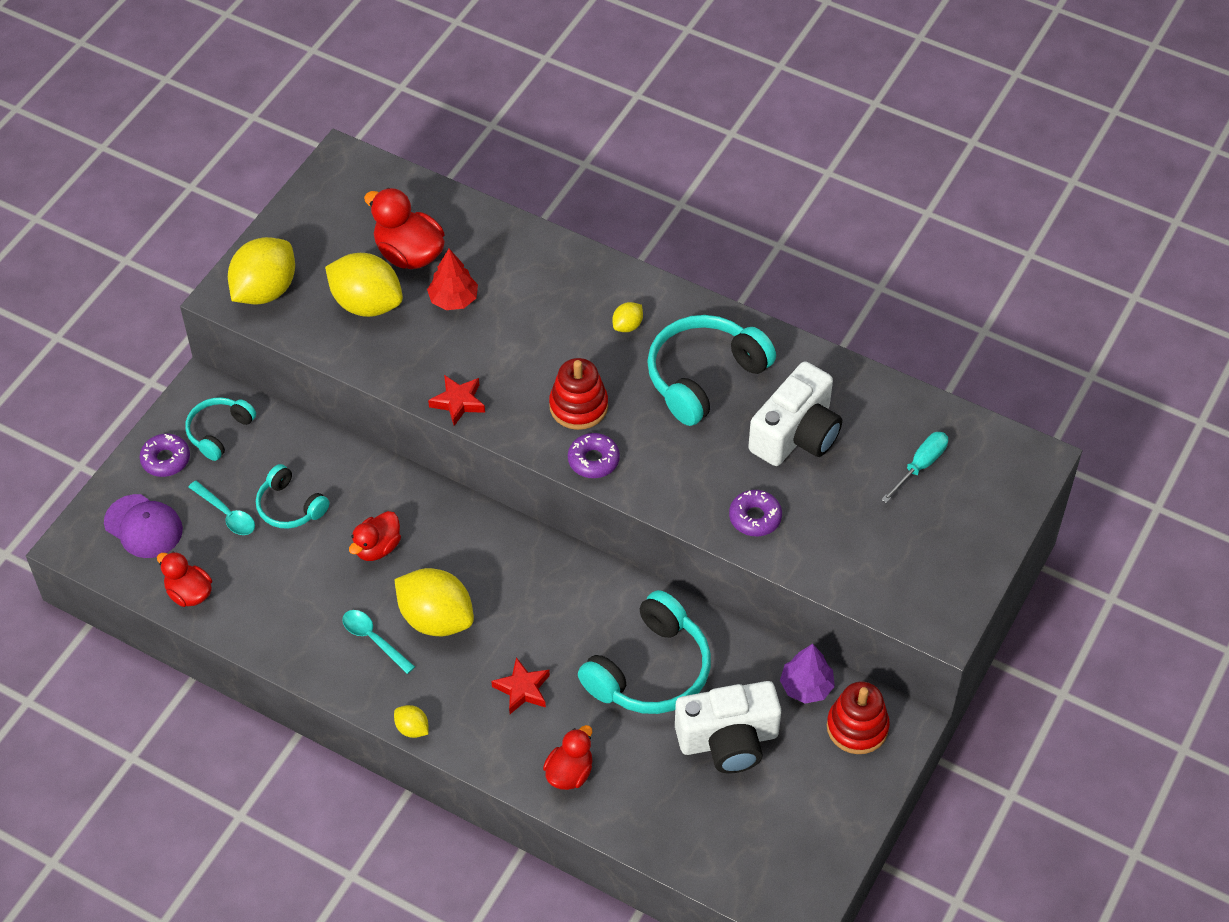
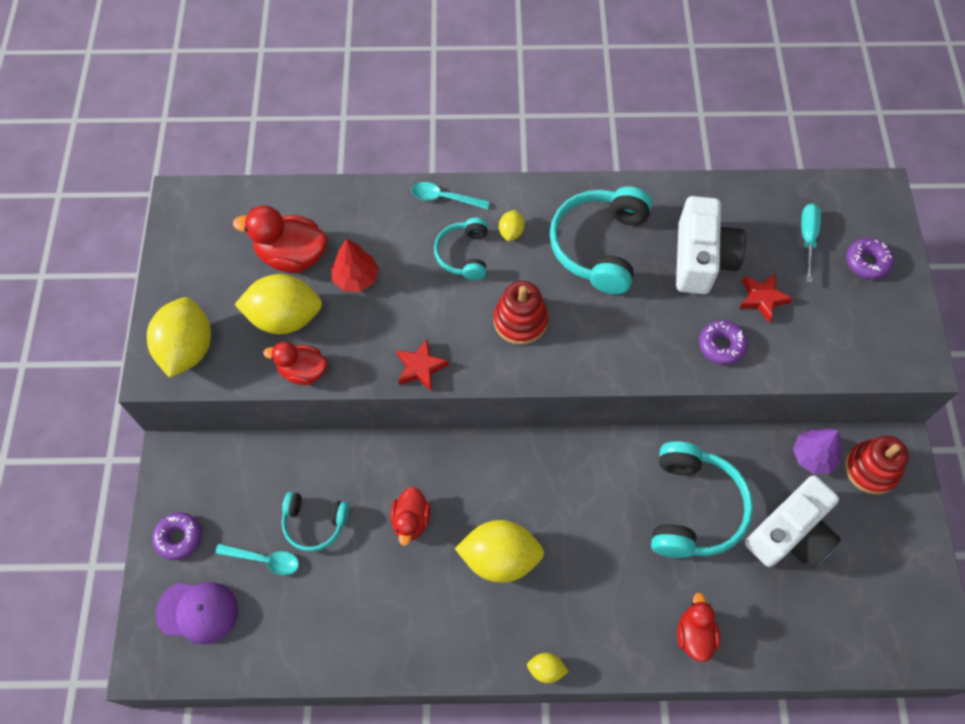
camera: 30 degrees left, 10 degrees up
(189, 593) = (277, 653): red duck -> red duck (303, 371)
(219, 432) = (211, 487): turquoise headphones -> turquoise headphones (464, 254)
(373, 639) = (461, 606): turquoise spoon -> turquoise spoon (444, 198)
(522, 689) = (609, 581): red star -> red star (762, 298)
(593, 460) = (564, 362): purple donut -> purple donut (867, 262)

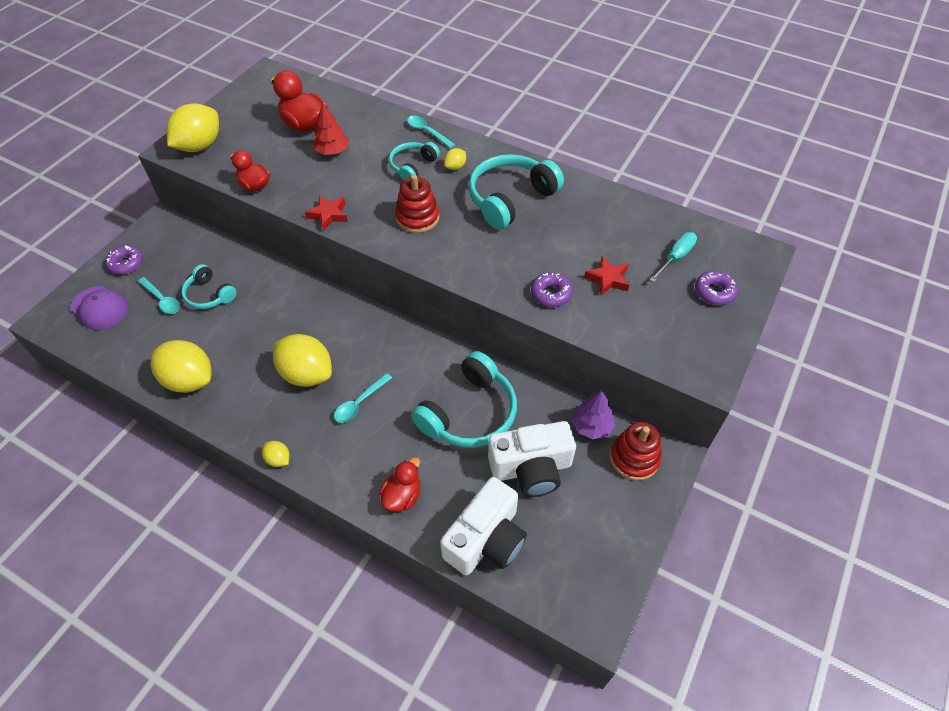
camera: 30 degrees right, 10 degrees down
(285, 318) = (270, 154): yellow lemon -> yellow lemon (189, 380)
(411, 521) = (269, 323): red duck -> none
(579, 560) = (359, 403): none -> turquoise spoon
(701, 259) = (580, 236): white camera -> white camera (486, 539)

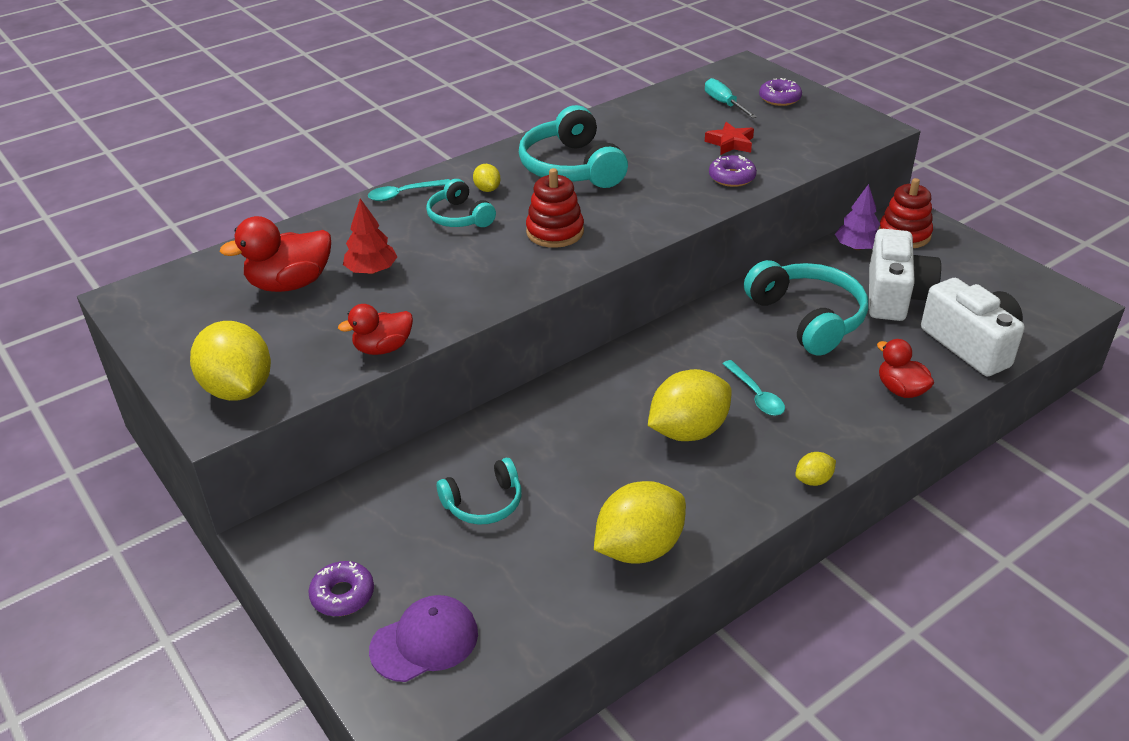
camera: 65 degrees left, 15 degrees down
(162, 300) = (459, 558): turquoise spoon -> none
(328, 215) = (497, 295): red star -> none

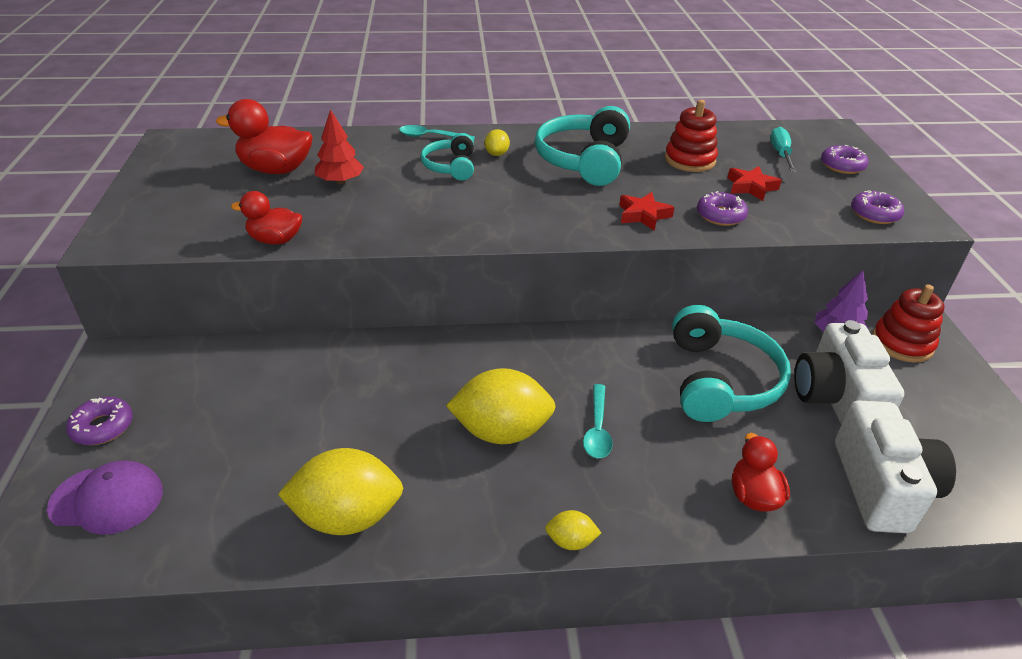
camera: 30 degrees right, 0 degrees up
(238, 389) = (149, 228): yellow lemon -> none
(484, 503) = (276, 408): turquoise headphones -> none
(555, 232) = (511, 204): red stacking toy -> red stacking toy (689, 160)
(673, 200) = (643, 215): none -> red star
(839, 134) = (874, 214): none -> purple donut
(895, 296) = (836, 398): white camera -> white camera turned 135 degrees clockwise

